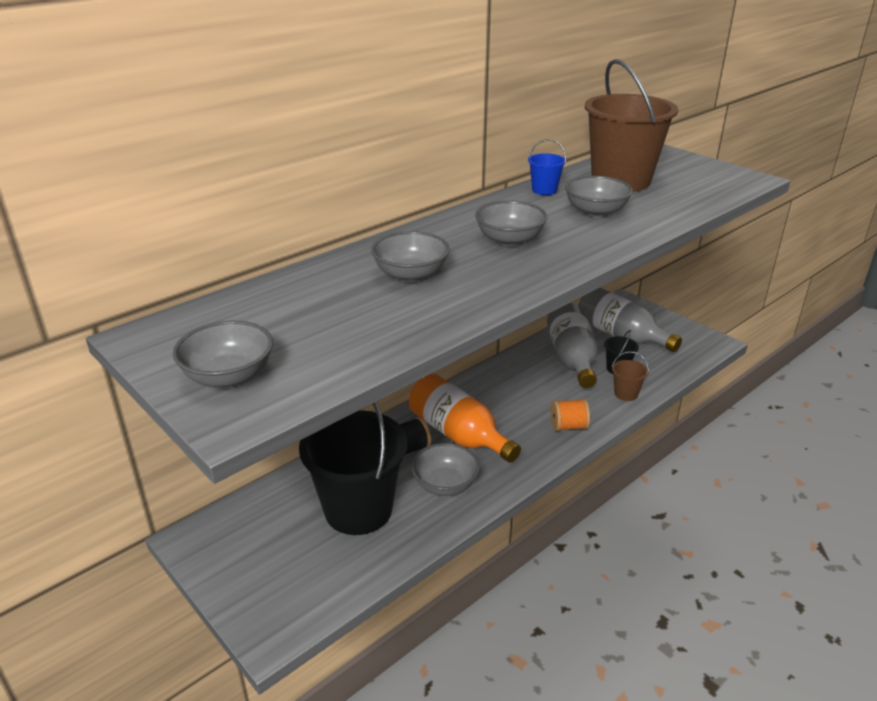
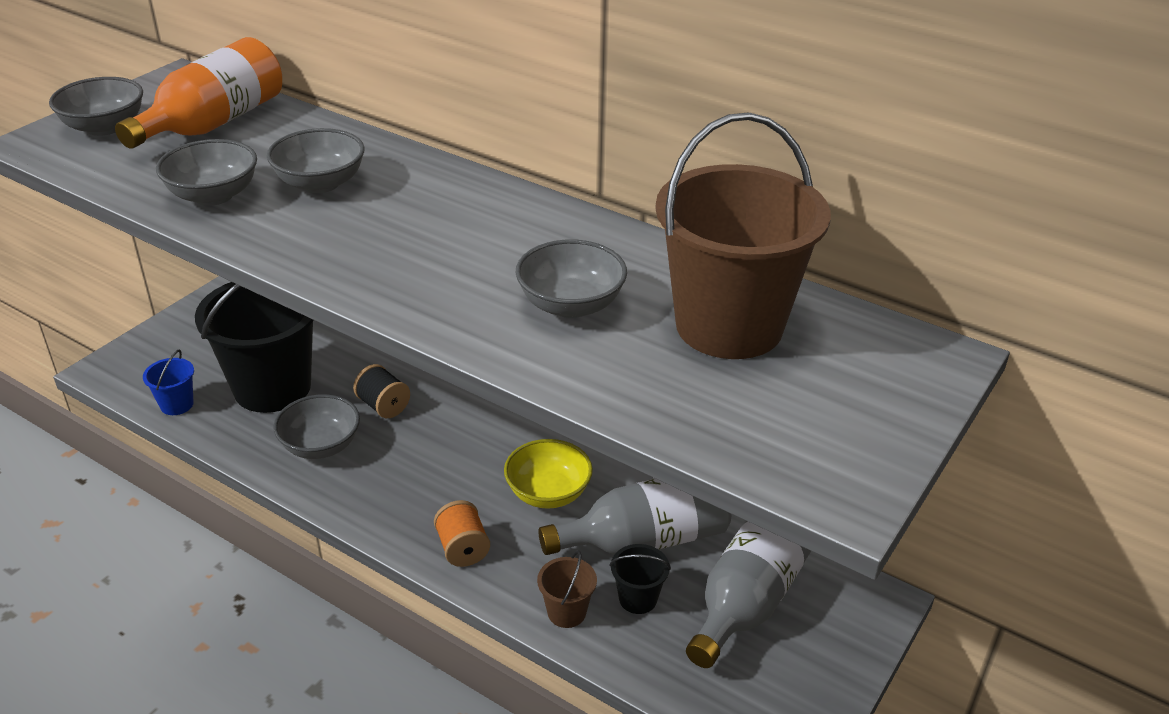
camera: 75 degrees right, 5 degrees up
(458, 434) = (420, 443): orange bottle -> orange bottle (214, 123)
(509, 240) = (439, 239): grey bowl -> grey bowl (213, 195)
(525, 387) = (548, 493): none -> yellow bowl
(544, 190) = (642, 253): blue bucket -> blue bucket (177, 404)

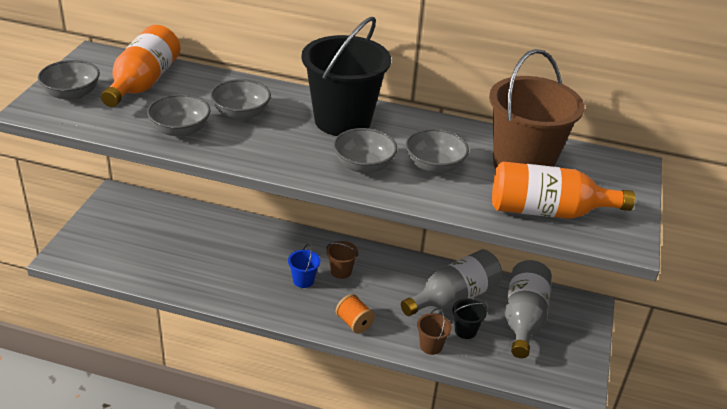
camera: 20 degrees left, 0 degrees up
(177, 404) = (125, 271): blue bucket -> blue bucket (303, 280)
(272, 388) = (183, 249): black bucket -> black bucket (342, 121)
(321, 446) = (235, 280): grey bowl -> grey bowl (363, 166)
(383, 406) = (260, 248): black spool -> none
(485, 462) = (341, 271): none -> brown bucket
(548, 493) = (386, 282): yellow bowl -> none
(724, 412) = (547, 211): none -> orange bottle

